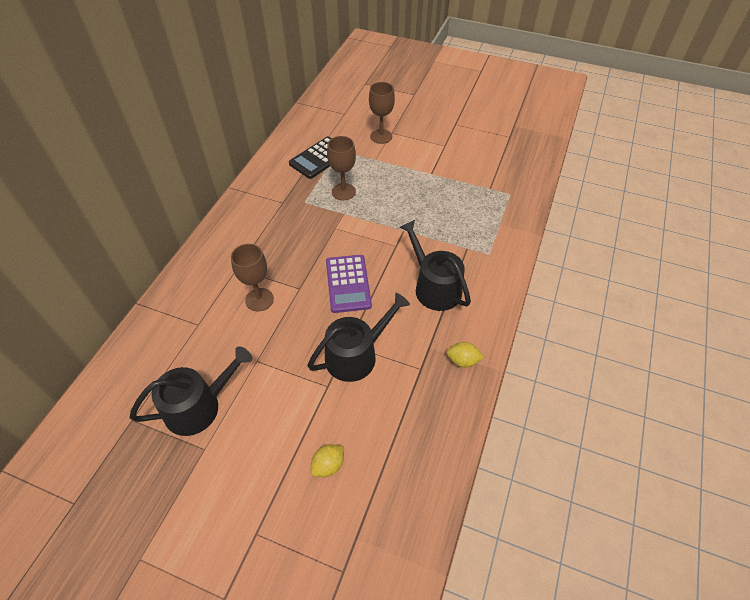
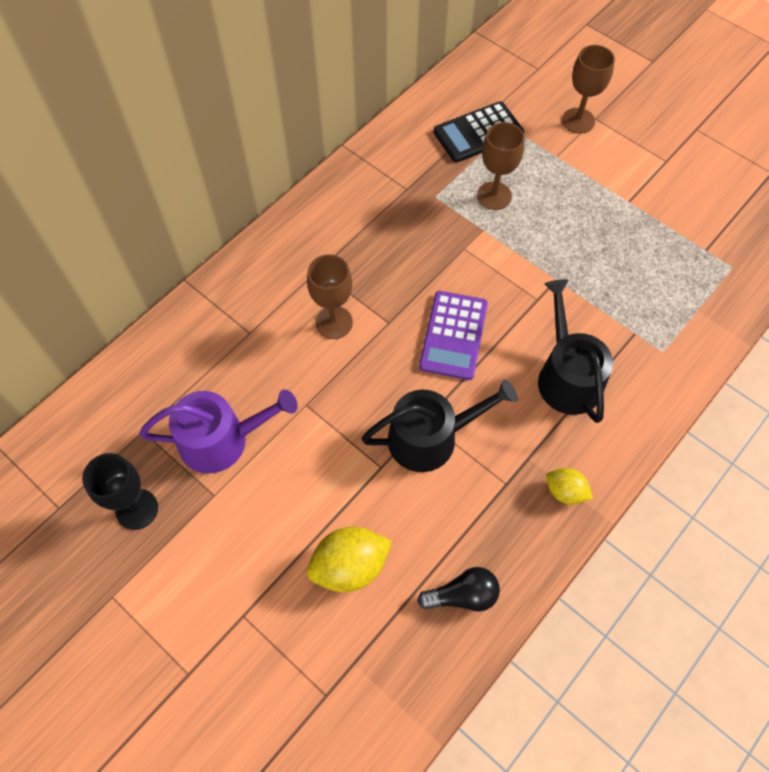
camera: 20 degrees right, 10 degrees up
(143, 481) = (137, 509): none -> black goblet
(199, 406) = (222, 440): black watering can -> purple watering can
(328, 465) = (350, 566): yellow lemon -> yellow lemon, size x1.70
(419, 456) = (462, 595): none -> black light bulb

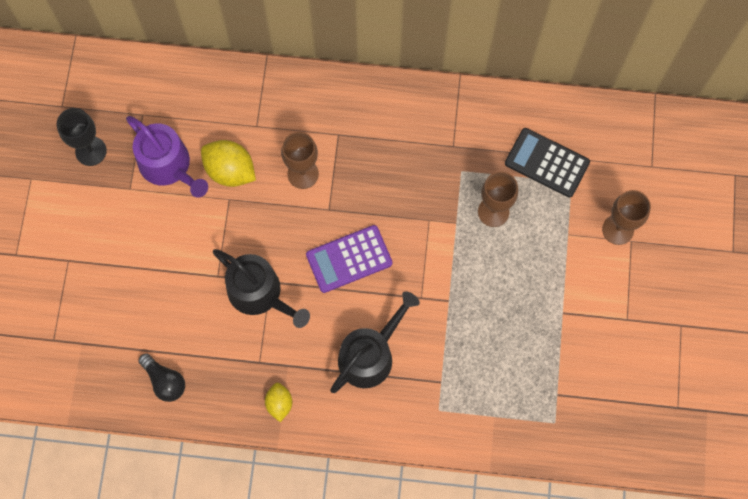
camera: 55 degrees right, 10 degrees up
(350, 566) = (138, 301): yellow lemon -> yellow lemon (230, 171)

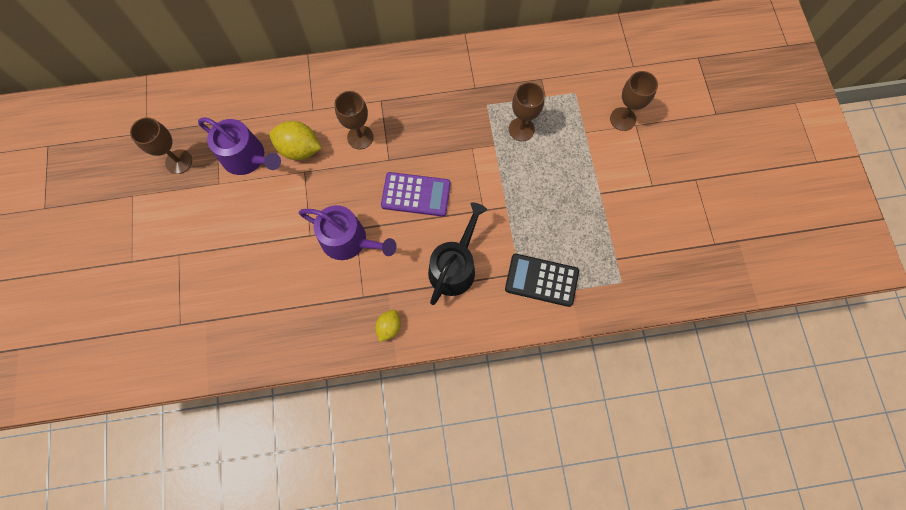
camera: 15 degrees left, 0 degrees up
(91, 151) = (179, 161): black goblet -> brown goblet
(165, 381) = (285, 334): black light bulb -> none
(260, 294) = (349, 240): black watering can -> purple watering can
(279, 403) = (389, 327): yellow lemon -> yellow lemon turned 45 degrees clockwise
(349, 259) = (416, 194): purple calculator -> purple calculator turned 135 degrees counterclockwise
(547, 163) = (552, 83): black calculator -> black calculator (541, 280)

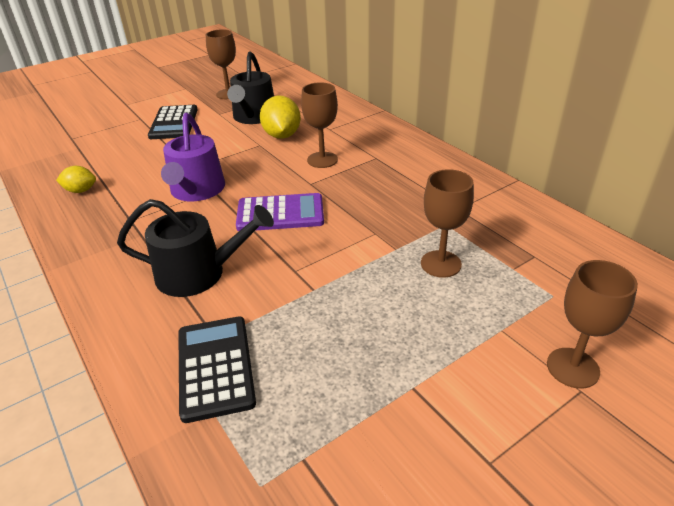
camera: 65 degrees right, 35 degrees down
(211, 227) = (174, 123): none -> black calculator
(247, 158) = (253, 117): purple watering can -> black watering can
(389, 327) = (96, 249): yellow lemon -> yellow lemon (81, 190)
(416, 194) = (280, 213): purple calculator -> purple calculator turned 75 degrees counterclockwise

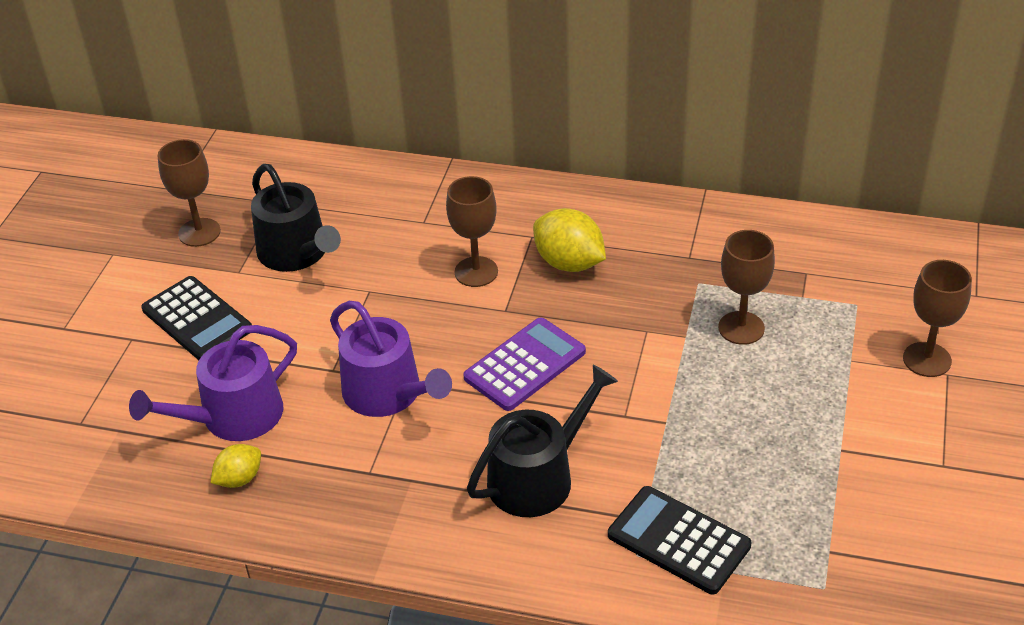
camera: 40 degrees left, 5 degrees up
(122, 165) = (233, 417): none -> purple watering can
(282, 135) = (378, 263): yellow lemon -> yellow lemon (569, 263)

